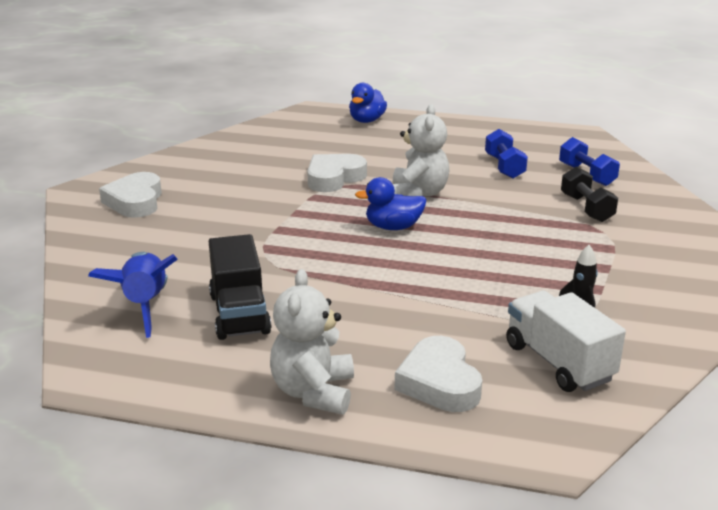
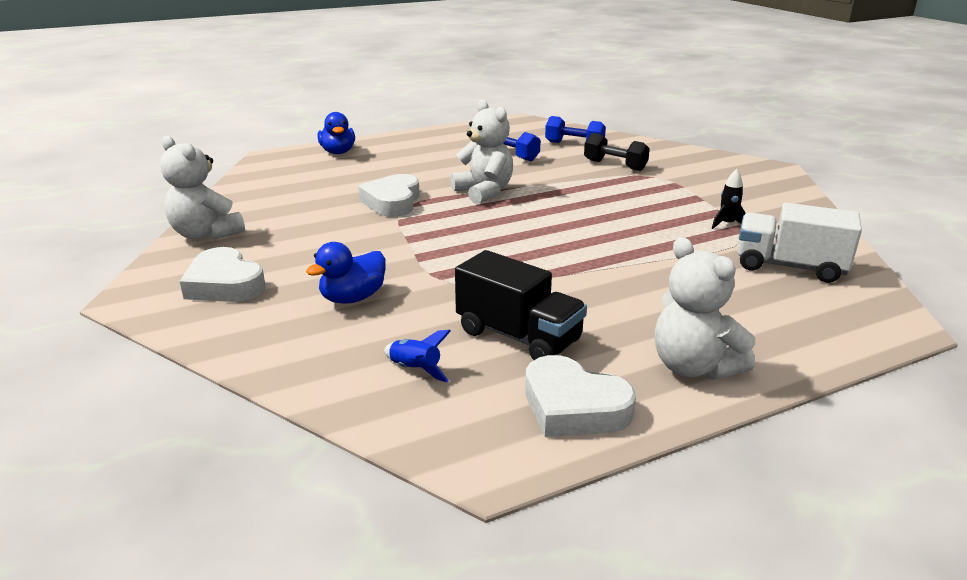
camera: 40 degrees left, 0 degrees up
(145, 304) = (415, 369): blue rocket -> blue rocket, size x0.50
(178, 160) = (205, 234): none -> white teddy bear
(393, 227) = (511, 221): blue duck -> blue duck (353, 298)
(439, 382) = (754, 314): white heart -> white heart (573, 407)

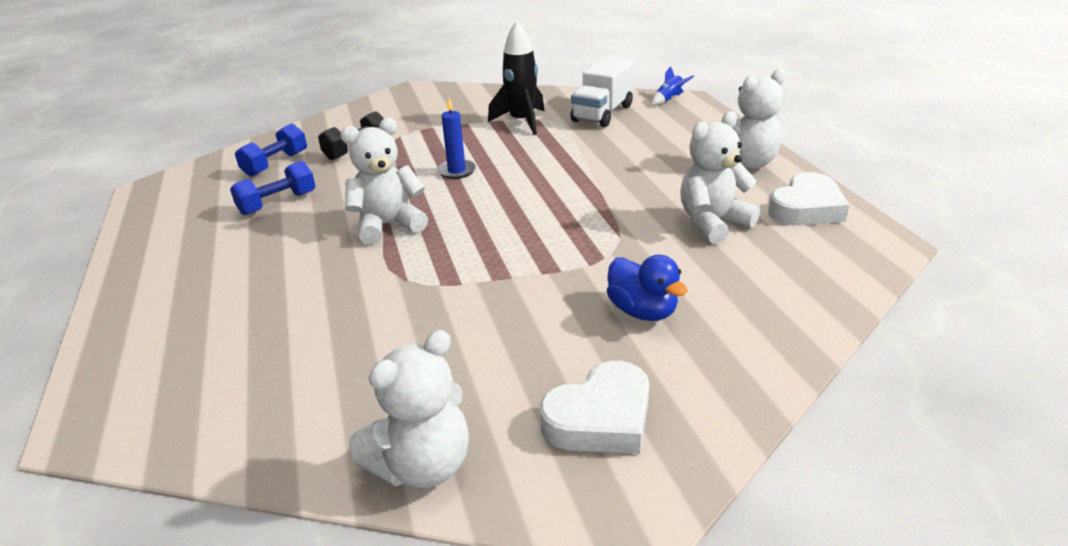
camera: 80 degrees left, 5 degrees up
(338, 152) = (137, 345): blue duck -> none
(392, 202) = (383, 289): white heart -> none
(415, 369) = (773, 273): blue rocket -> blue rocket (669, 99)
(518, 336) = (712, 223): black truck -> white teddy bear
(590, 206) = (457, 171): none -> blue candle
(727, 224) = (522, 122): black rocket -> black rocket, size x1.99

